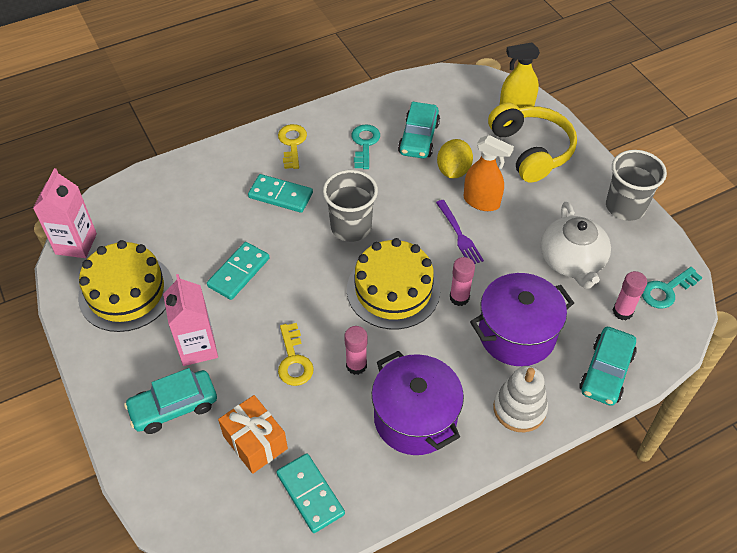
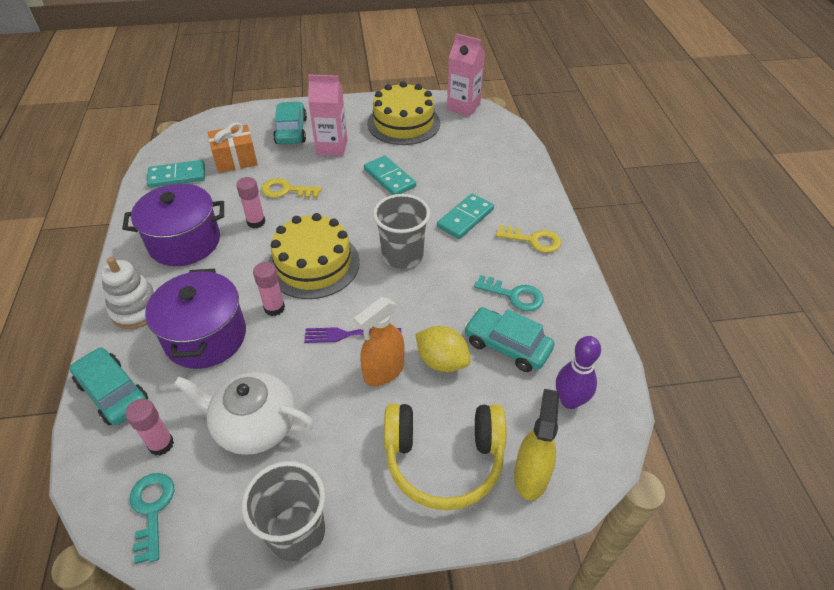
camera: 110 degrees right, 5 degrees down
(449, 99) = (570, 401): none -> purple bowling pin

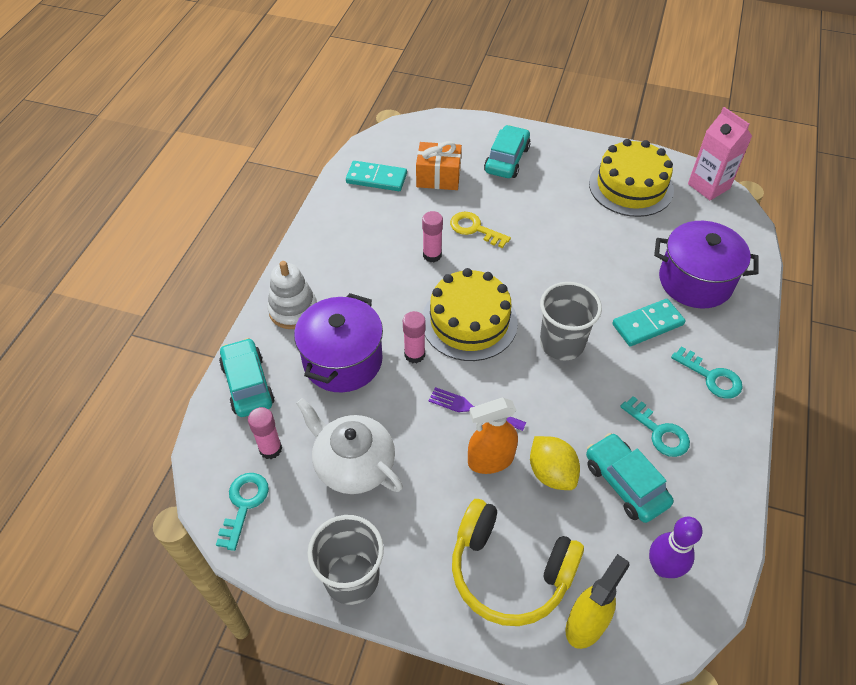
camera: 25 degrees right, 5 degrees up
(184, 242) = (358, 254): purple pot -> purple pot (695, 281)
(332, 147) = (541, 193): pink carton -> none
(389, 178) = (586, 249): turquoise domino -> none
(534, 240) = (711, 377): yellow key -> turquoise key

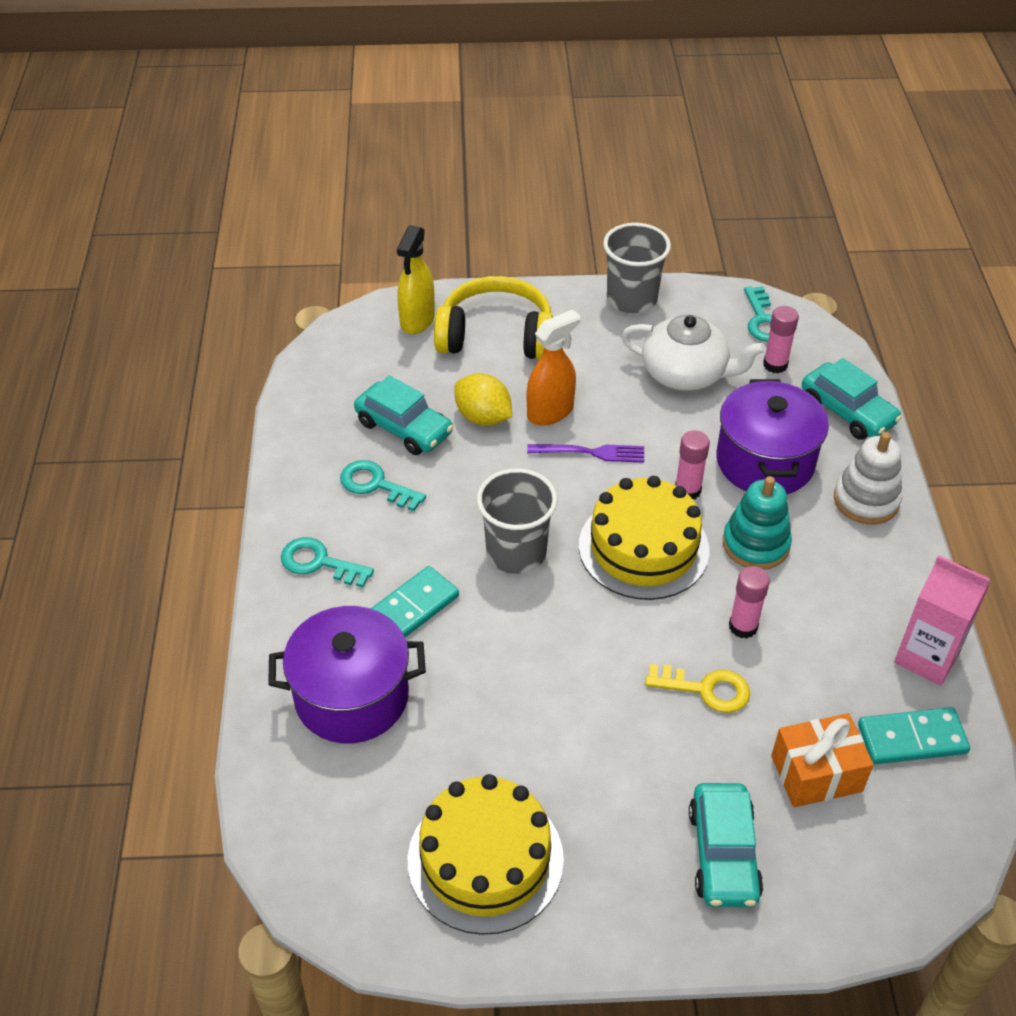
camera: 160 degrees right, 5 degrees down
(391, 302) = (755, 544): none -> turquoise stacking toy
(663, 567) = (355, 372): purple bowling pin -> none
(708, 186) = (345, 907): pink carton -> pink carton (926, 657)

